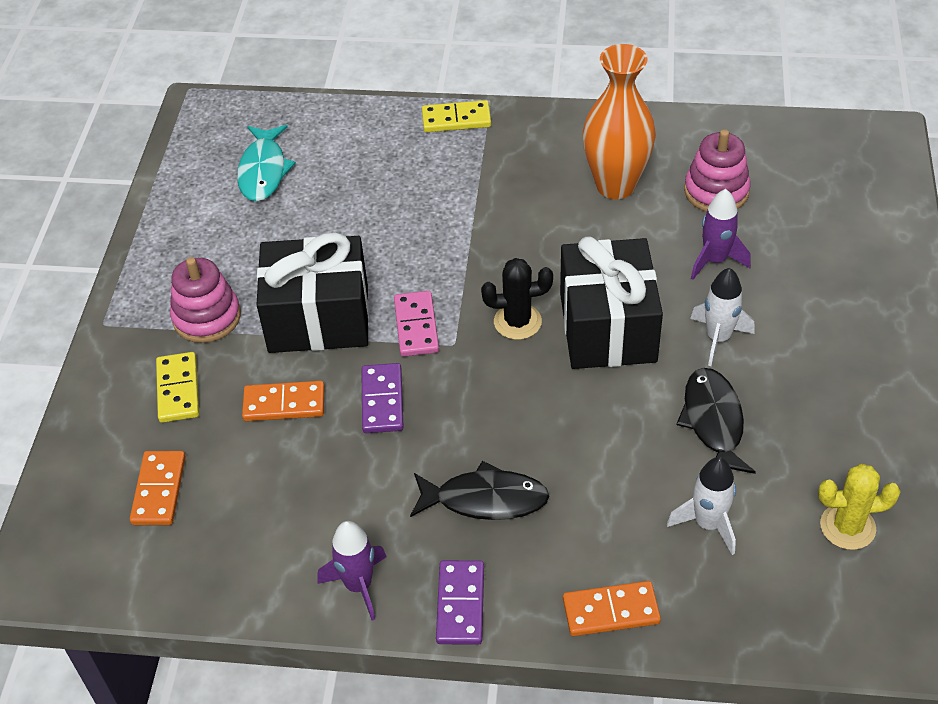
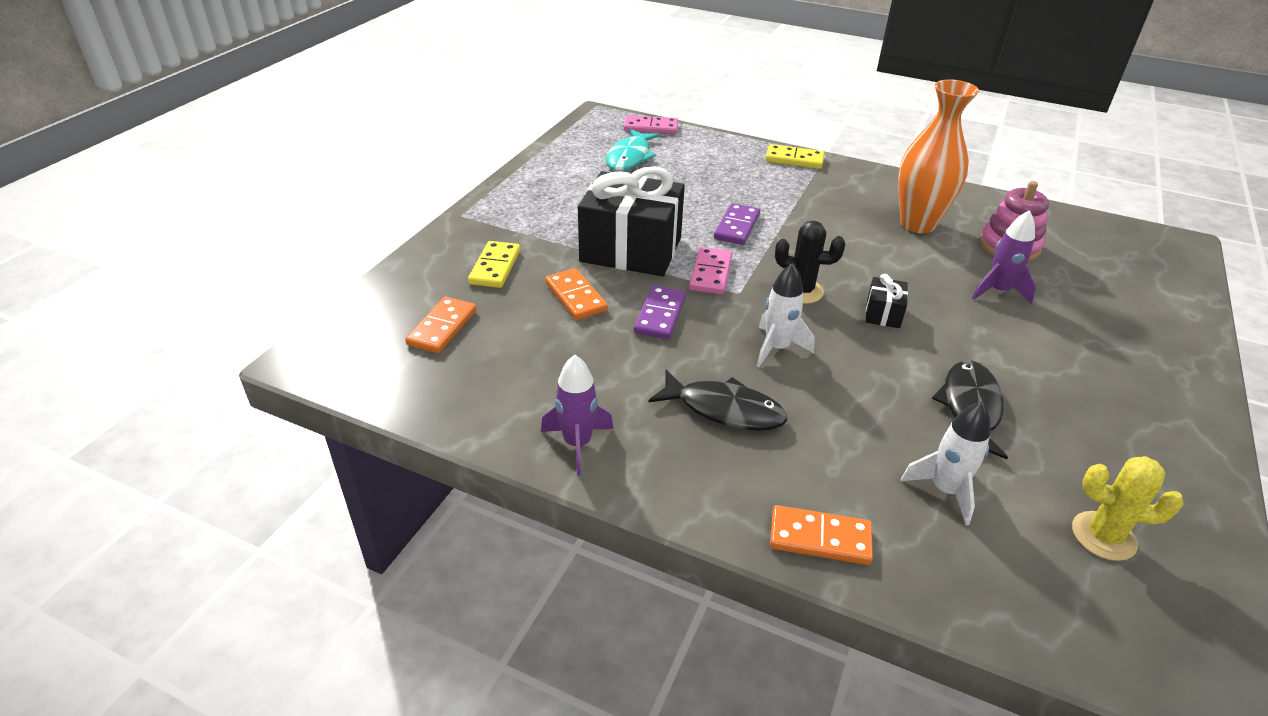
camera: 15 degrees right, 10 degrees down
(207, 317) = (542, 229): pink stacking toy -> none
(270, 112) = (651, 128): none -> pink domino
(284, 404) = (575, 297): orange domino -> orange domino turned 45 degrees clockwise
(460, 604) = (668, 487): purple domino -> purple domino (737, 227)
(607, 327) = (883, 314): black gift -> black gift, size x0.42
(718, 338) = (989, 346): white rocket -> white rocket (777, 348)

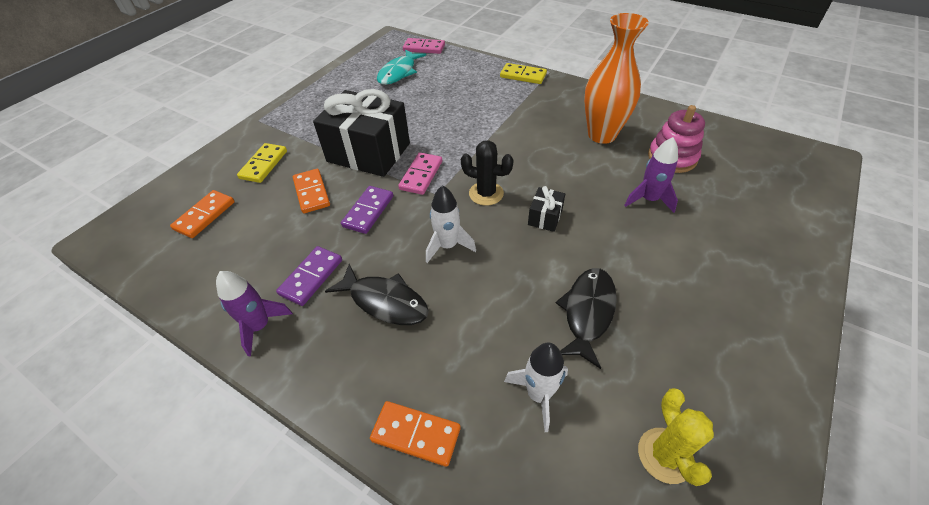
camera: 10 degrees right, 10 degrees up
(737, 227) = (457, 134): purple domino -> purple domino (311, 277)
(1103, 536) = (665, 455): yellow cactus -> yellow cactus turned 60 degrees clockwise

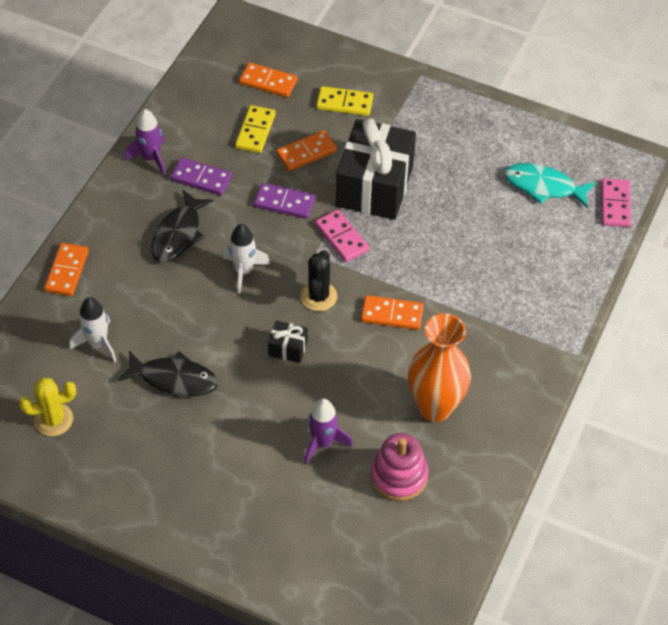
camera: 80 degrees right, 5 degrees up
(421, 175) = (342, 237): pink domino -> pink domino turned 45 degrees clockwise
(510, 151) = (392, 314): none -> orange domino
(523, 75) = (560, 324): yellow domino -> yellow domino (255, 131)

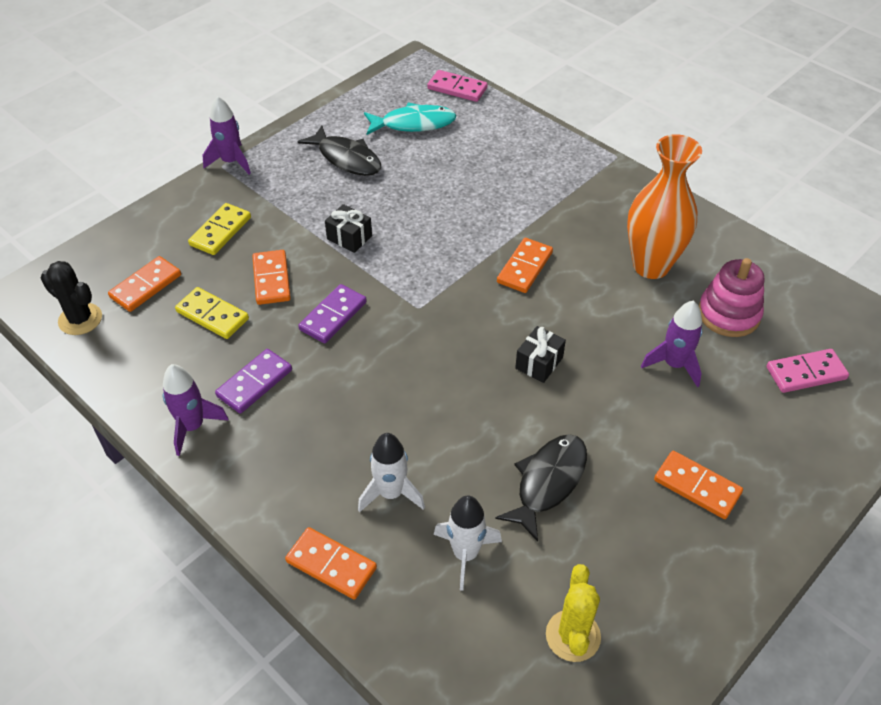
camera: 70 degrees left, 5 degrees down
(178, 234) = (329, 426): black fish -> black fish (346, 158)
(202, 476) = (697, 487): none -> orange domino
(244, 271) = (414, 376): white rocket -> white rocket (391, 493)
(318, 296) = (478, 319): black cactus -> black cactus (80, 319)
(342, 237) = (406, 280): pink domino -> pink domino (806, 373)
(374, 186) = (349, 237): black gift -> black gift, size x0.42
(429, 79) = (231, 162): none -> purple rocket
(544, 186) = (413, 124): turquoise fish -> turquoise fish turned 135 degrees counterclockwise

